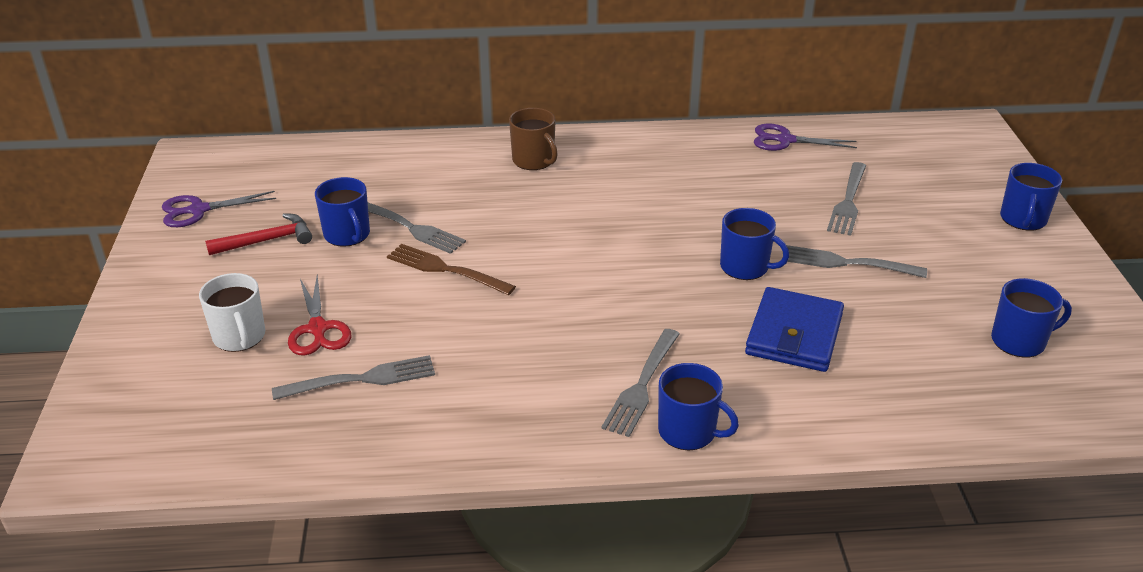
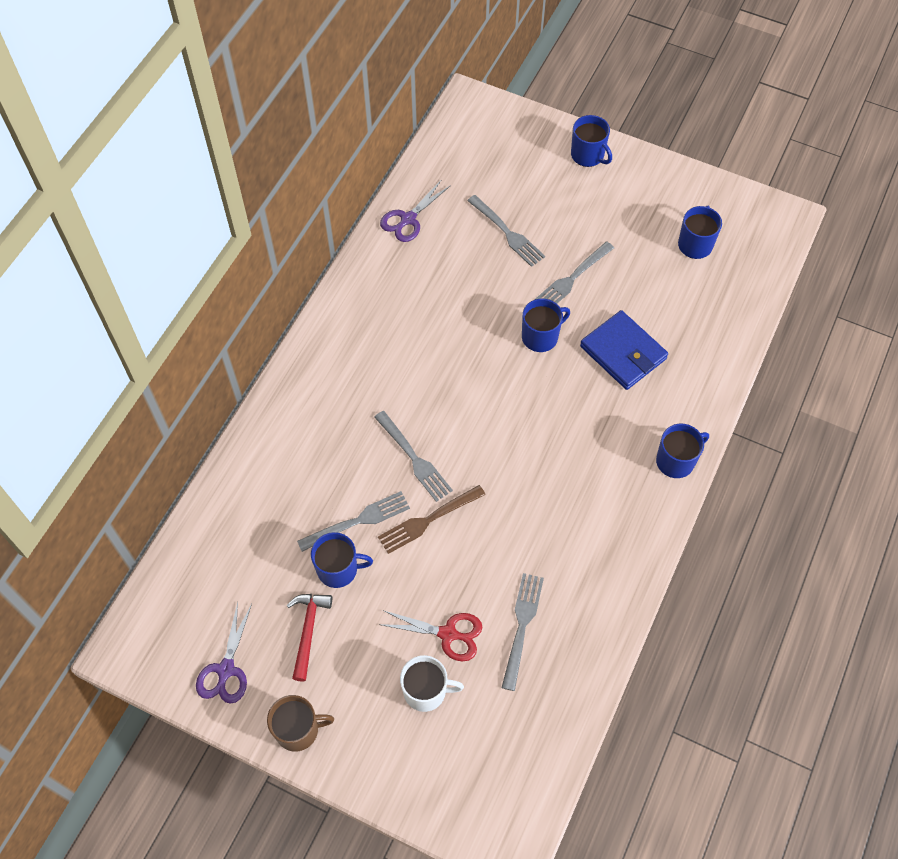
camera: 60 degrees left, 25 degrees up
(534, 160) = (321, 394): brown mug -> brown mug (298, 730)
(642, 385) = (622, 463): grey fork -> grey fork (414, 458)

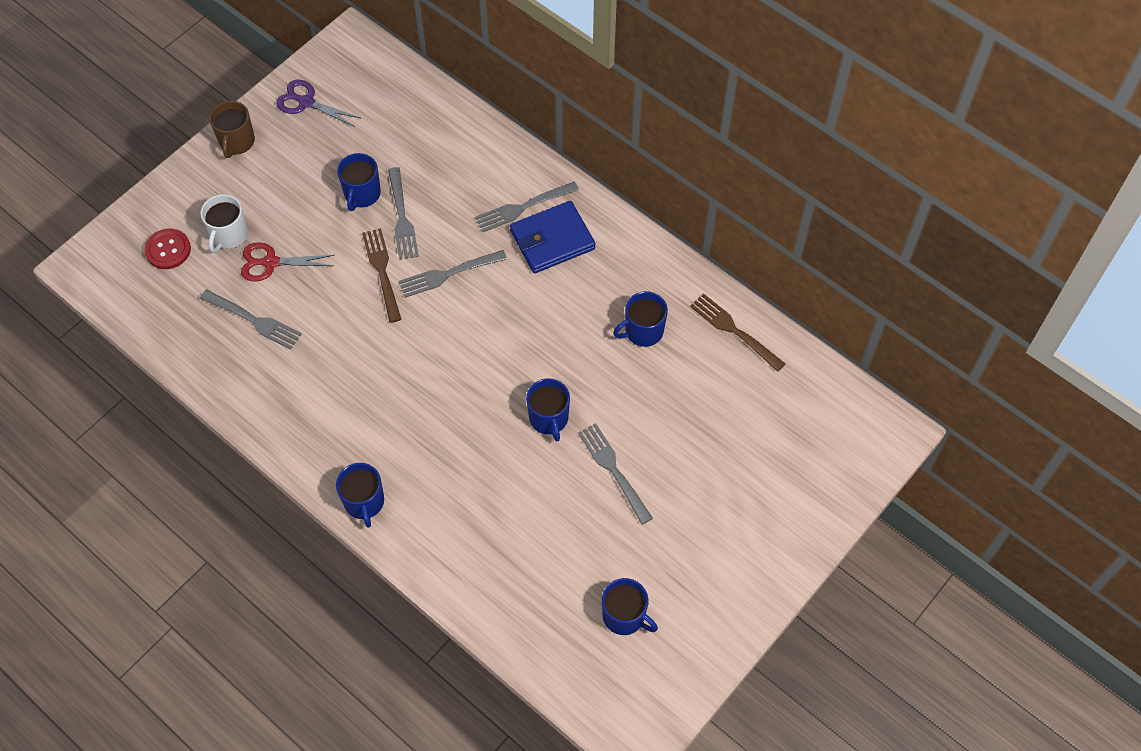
camera: 105 degrees right, 0 degrees up
(308, 631) = (316, 163): red hammer -> none
(408, 219) = (734, 330): purple scissors -> brown fork
(448, 634) = (270, 262): red scissors -> red scissors turned 60 degrees clockwise
(463, 752) = (168, 250): none -> red button
(507, 233) = (692, 422): grey fork -> grey fork (523, 207)
(588, 155) = (784, 539): blue mug -> blue mug (643, 331)
(623, 352) = (505, 492): blue wallet -> blue wallet (552, 240)

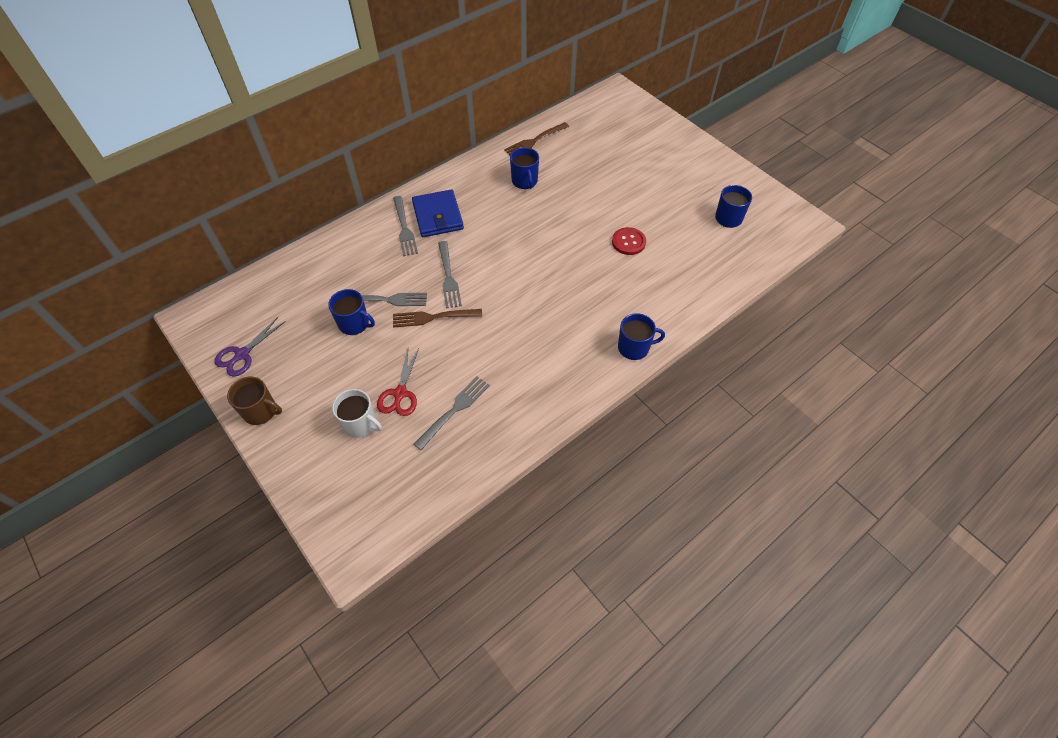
camera: 80 degrees left, 5 degrees down
(168, 250) = (359, 475): red button -> red button (628, 242)
(549, 418) = (582, 236): blue mug -> none
(613, 470) = (625, 209): grey fork -> none

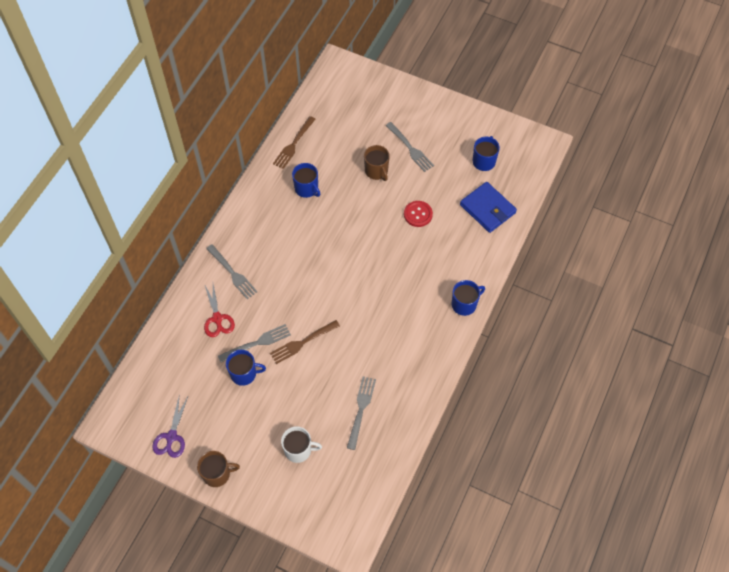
camera: 25 degrees left, 5 degrees up
(400, 394) = (314, 414): red scissors -> red scissors (217, 319)
(438, 216) = (253, 251): blue wallet -> blue wallet (487, 209)
(448, 277) = (294, 303): grey fork -> grey fork (410, 148)
(606, 189) = (376, 171): none -> brown mug

